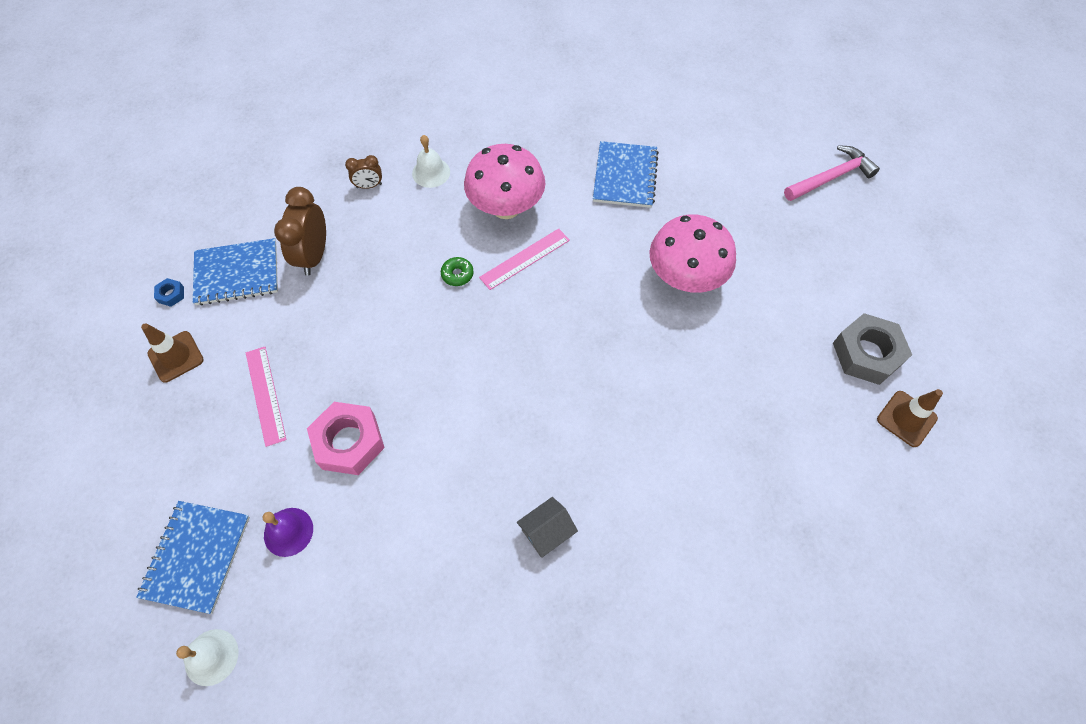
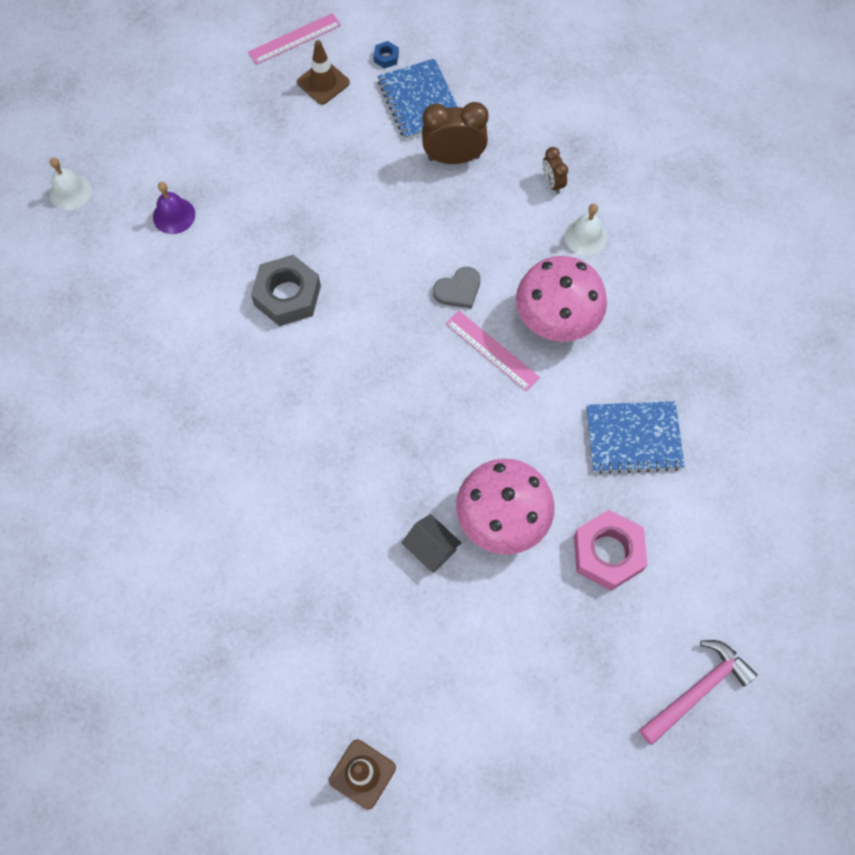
camera: 80 degrees right, 5 degrees up
(197, 556) = (147, 157): blue notebook -> none
(265, 395) = (296, 162): pink ruler -> pink ruler (295, 39)
(349, 442) = (260, 239): pink nut -> pink nut (607, 553)
(457, 274) = (458, 290): green donut -> grey heart
(547, 532) = (195, 420): grey house -> grey house (431, 548)
(831, 177) = (698, 690): pink hammer -> pink hammer turned 90 degrees counterclockwise
(867, 353) = (439, 730): grey nut -> grey nut (287, 295)

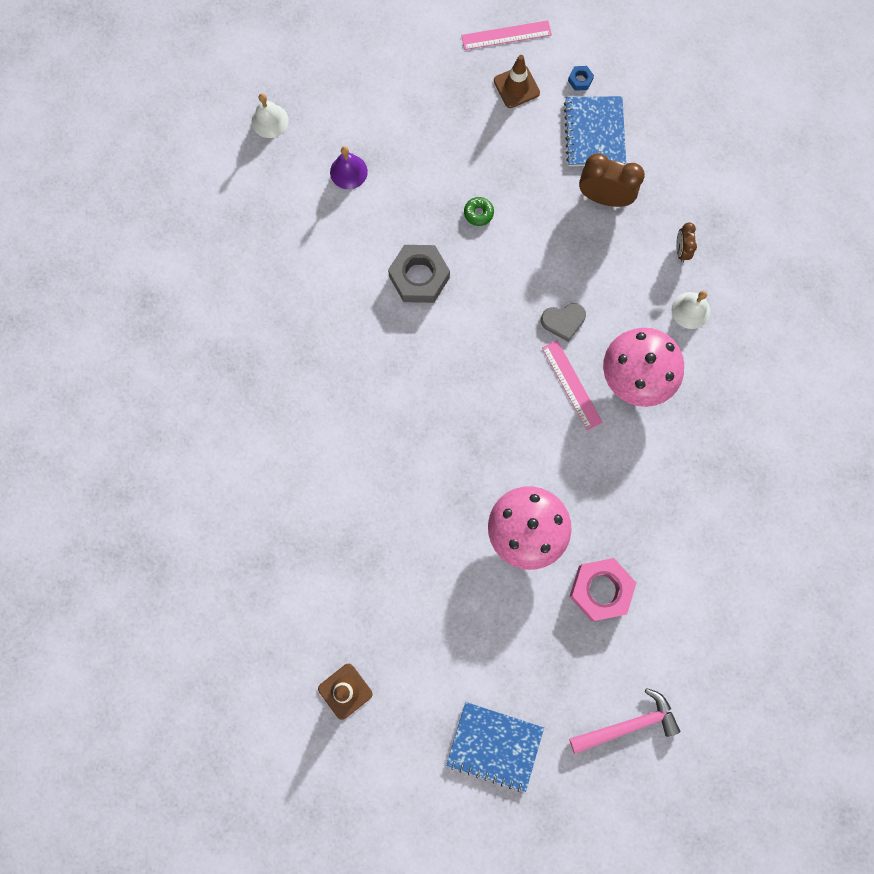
camera: 20 degrees right, 10 degrees up
(328, 213) = (478, 213): none -> green donut
(431, 548) = (460, 535): grey house -> none
(633, 438) = (660, 502): blue notebook -> blue notebook (494, 745)

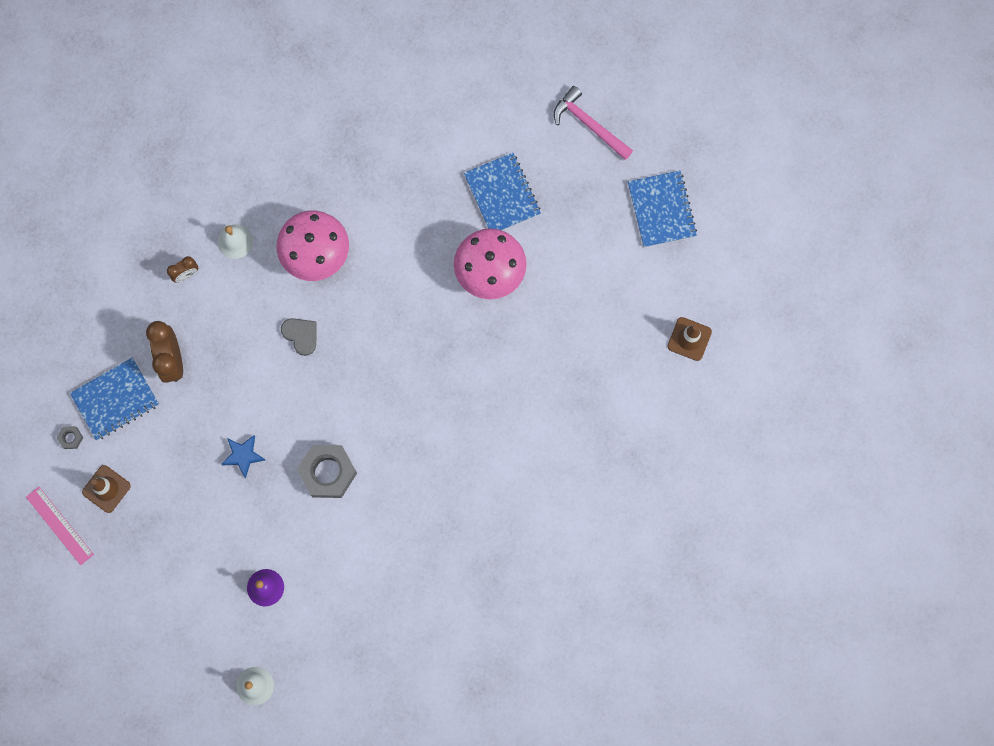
camera: 120 degrees left, 0 degrees up
(478, 213) = (243, 455): green donut -> blue star
(571, 385) = (351, 300): pink ruler -> none
(580, 80) = (71, 438): blue nut -> grey nut
(600, 590) = (502, 194): pink nut -> blue notebook

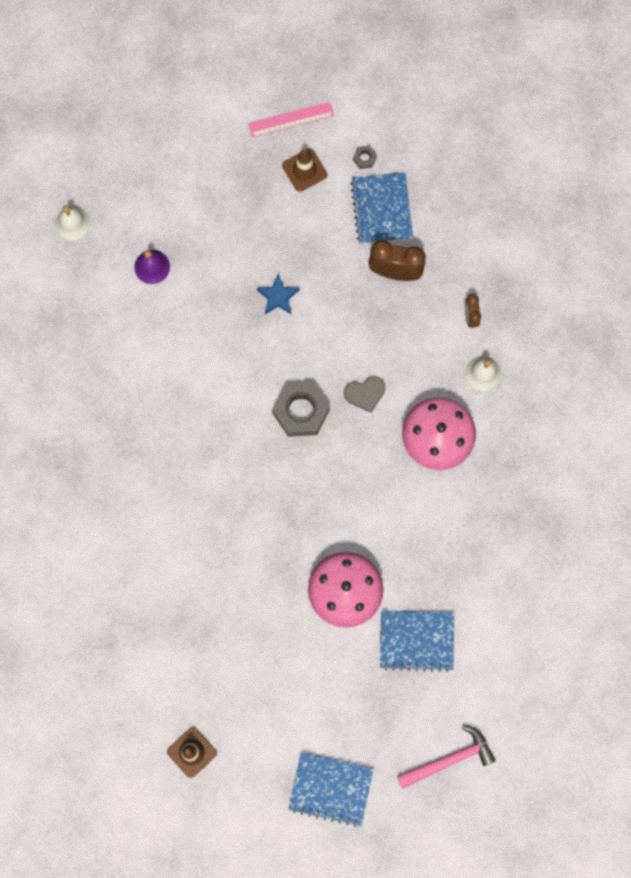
camera: 115 degrees right, 0 degrees up
(328, 472) = (227, 363): grey nut -> grey nut (301, 411)

